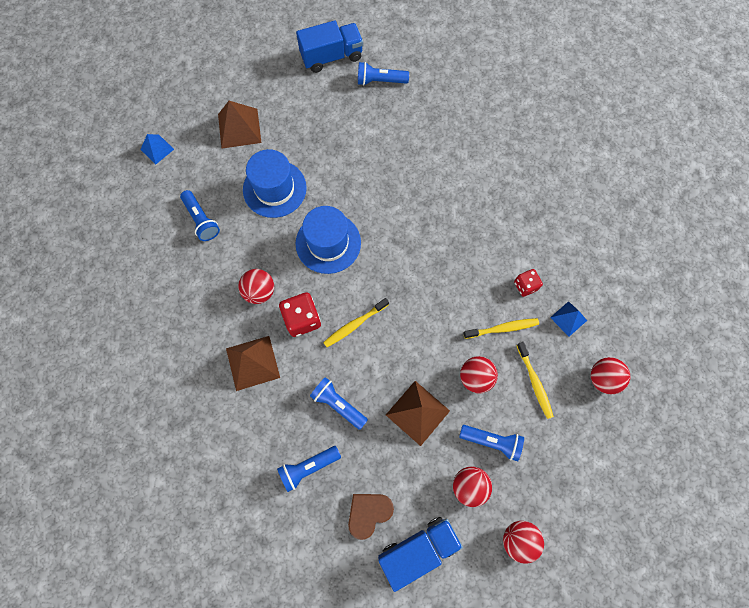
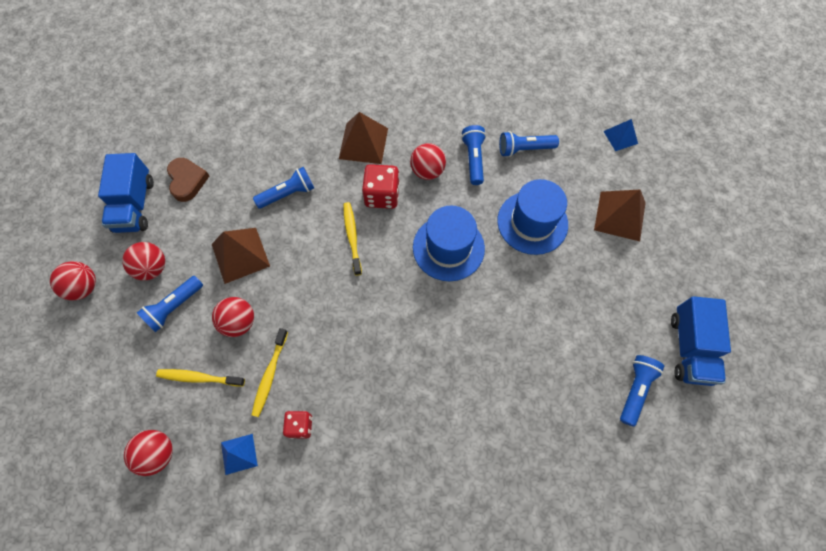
camera: 115 degrees right, 5 degrees down
(308, 467) = (251, 151): blue flashlight -> blue flashlight (473, 159)

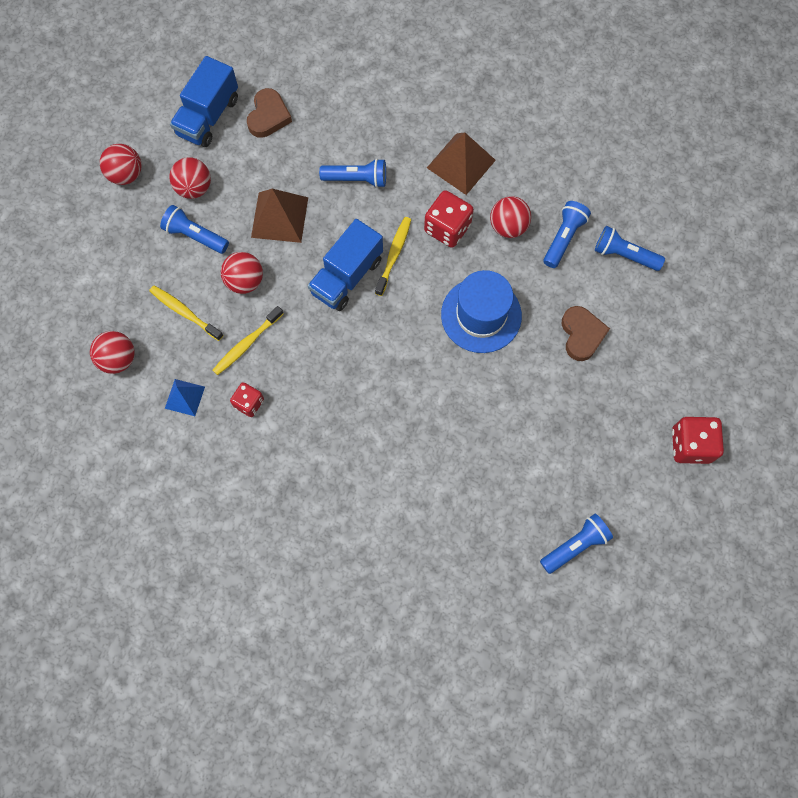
camera: 30 degrees right, 5 degrees up
(174, 307) = (195, 235): blue flashlight -> blue flashlight turned 45 degrees clockwise
(532, 222) = (581, 334): blue hat -> brown heart
(620, 137) = (738, 295): blue pyramid -> none
(620, 216) = (678, 376): brown pyramid -> none
(663, 261) = (690, 445): none -> red dice
(690, 348) = (657, 539): blue truck -> blue truck (347, 276)

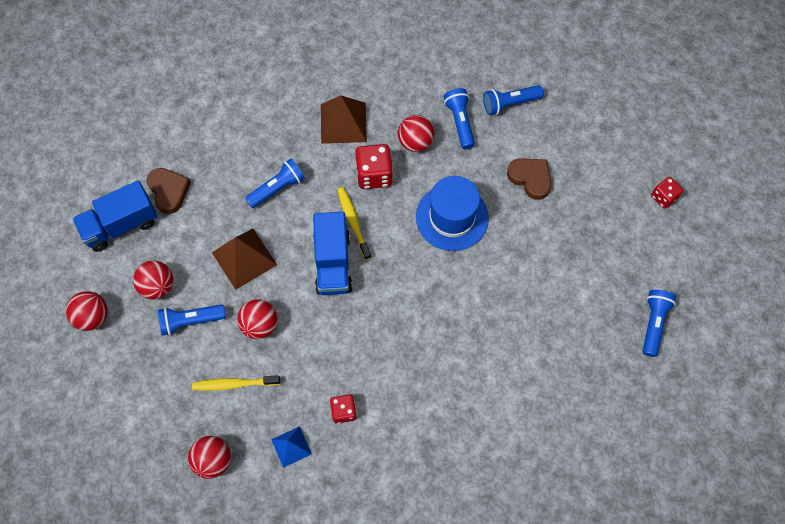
camera: 40 degrees left, 5 degrees down
(208, 116) = (121, 225): blue truck -> blue truck turned 75 degrees clockwise
(247, 344) = (303, 369): yellow toothbrush -> none
(690, 445) = (663, 197): red dice -> red dice, size x0.62

